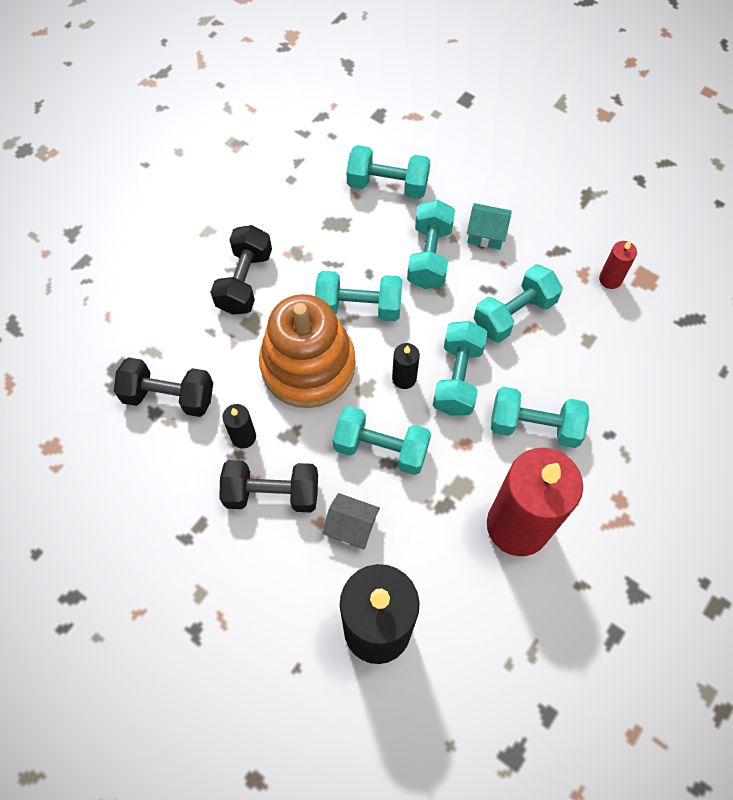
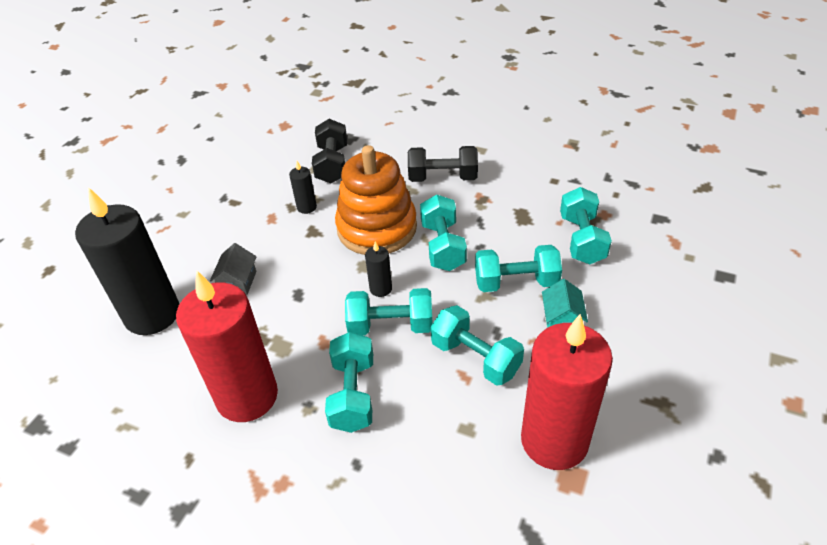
camera: 80 degrees right, 20 degrees down
(272, 493) = (262, 232): black dumbbell -> none
(381, 448) = (310, 287): turquoise dumbbell -> none
(610, 279) = (554, 440): red candle -> red candle, size x2.42

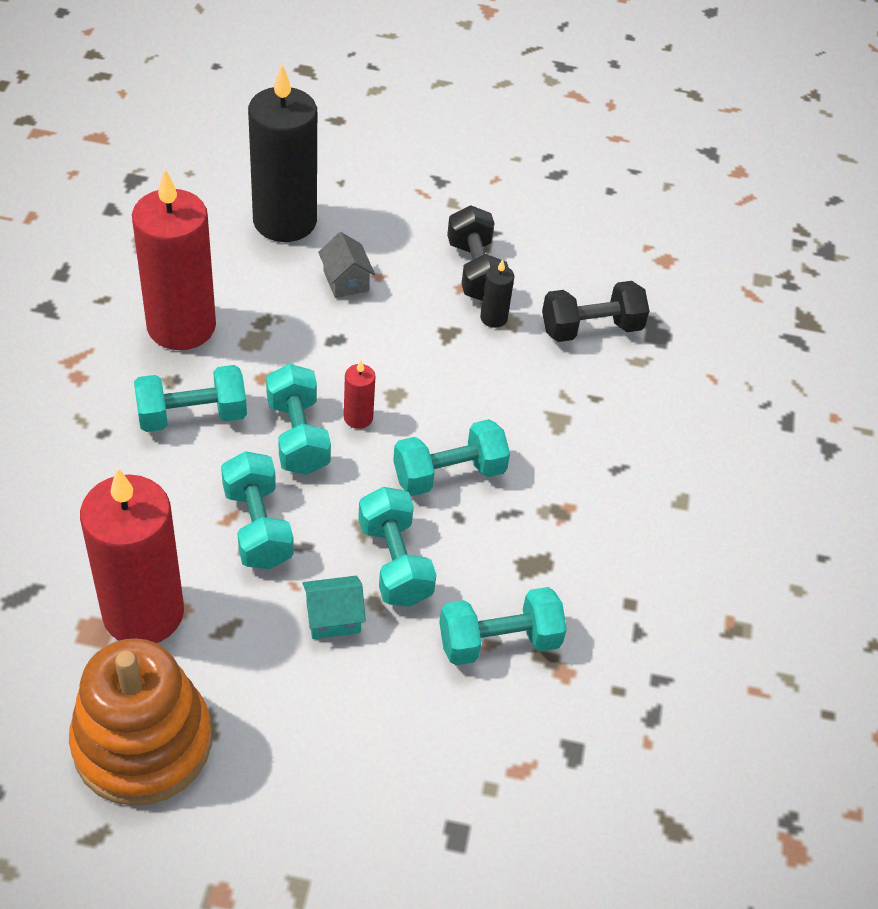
camera: 70 degrees right, 5 degrees up
(238, 282) = (346, 281): grey house -> grey house turned 75 degrees clockwise
(377, 228) = (469, 398): orange stacking toy -> orange stacking toy (142, 742)
(380, 289) = (358, 418): black candle -> red candle
(443, 178) = (596, 459): black dumbbell -> black dumbbell (475, 271)
(475, 358) = (257, 527): turquoise dumbbell -> turquoise dumbbell turned 45 degrees counterclockwise

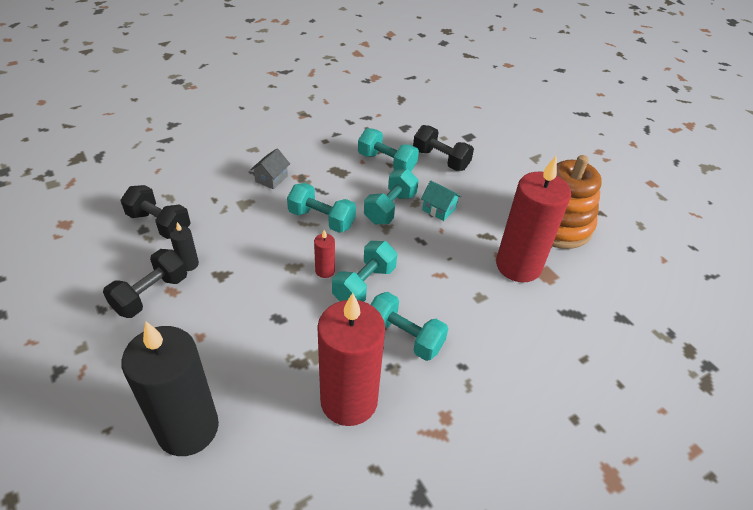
camera: 130 degrees left, 5 degrees down
(257, 527) = (431, 261): turquoise dumbbell -> none
(346, 281) = (220, 349): grey house -> grey house (271, 179)
(436, 725) = (440, 160): none -> black dumbbell

